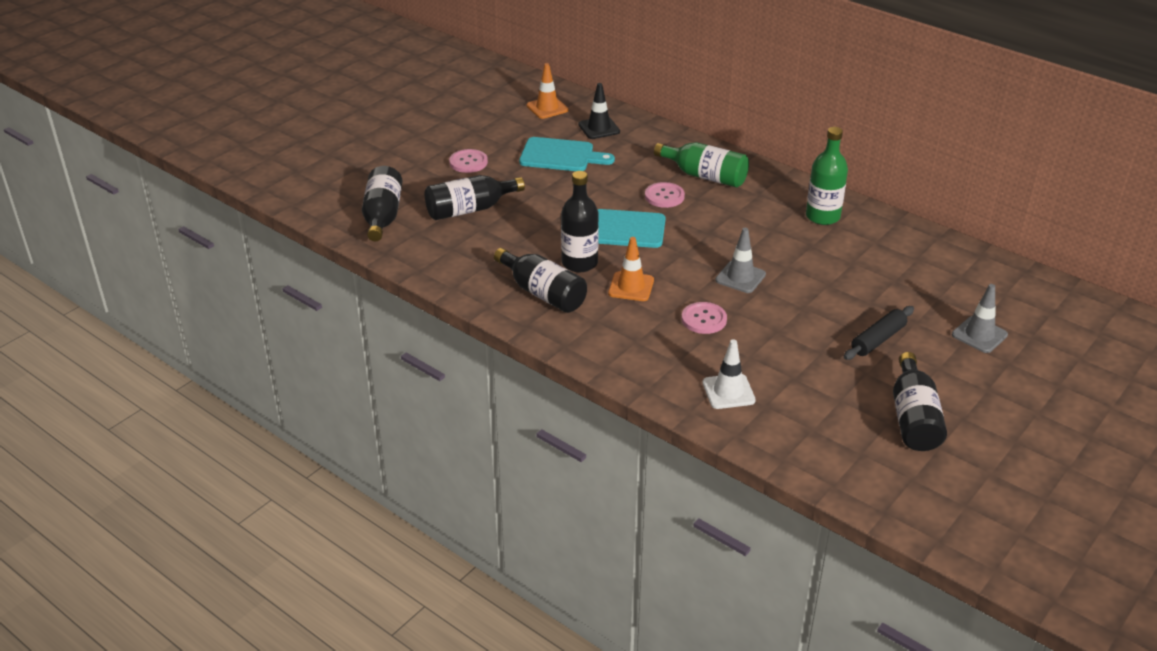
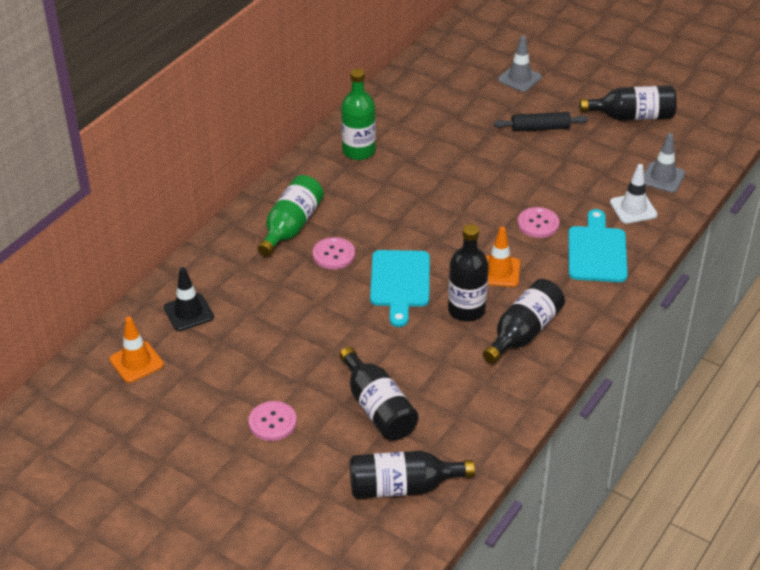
camera: 95 degrees left, 5 degrees up
(560, 156) = (253, 340): turquoise cutting board -> turquoise cutting board (597, 251)
(740, 277) = (468, 202): grey traffic cone -> grey traffic cone (662, 177)
(878, 340) = (540, 128): black rolling pin -> black rolling pin turned 45 degrees counterclockwise

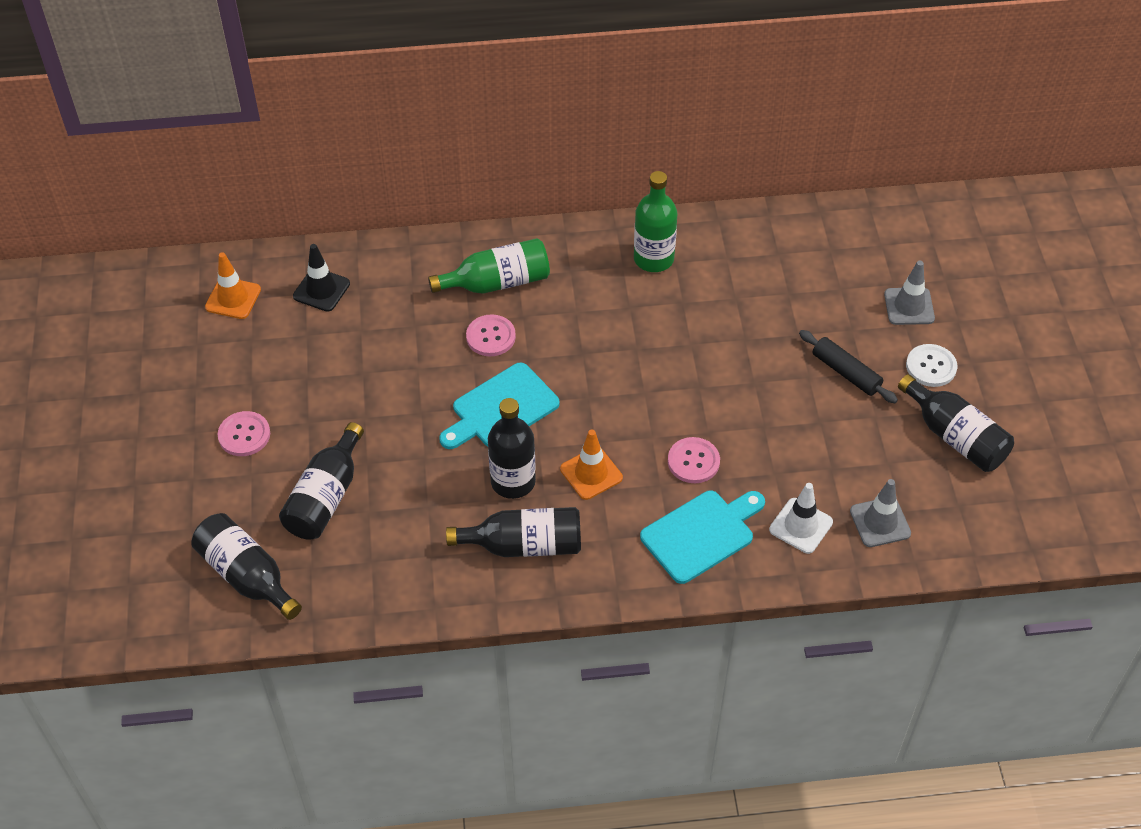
camera: 50 degrees right, 10 degrees up
(572, 96) = (931, 367): none -> white button

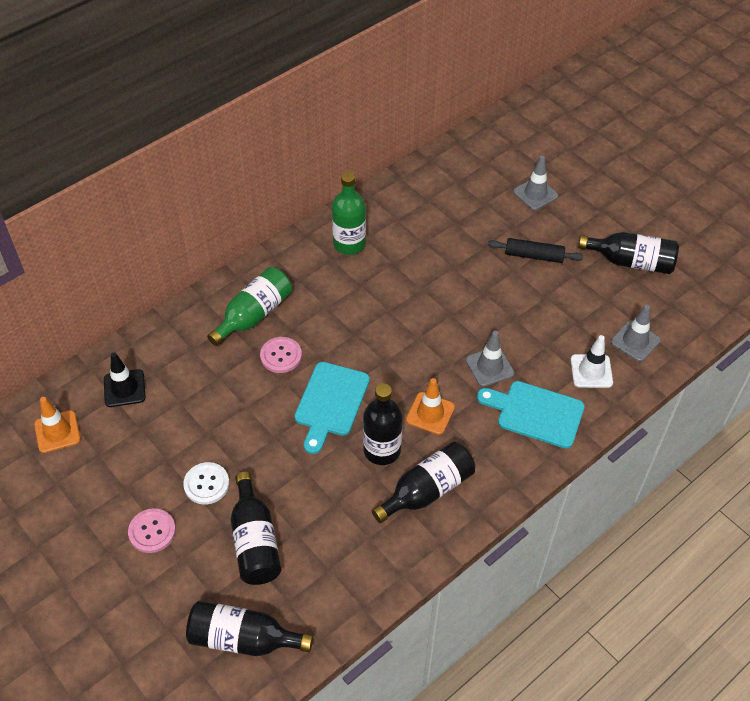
camera: 35 degrees left, 0 degrees up
(693, 461) = (489, 367): pink button -> grey traffic cone
(701, 534) = (536, 413): turquoise cutting board -> turquoise cutting board turned 90 degrees counterclockwise
(931, 367) = (580, 225): white button -> white button (206, 484)

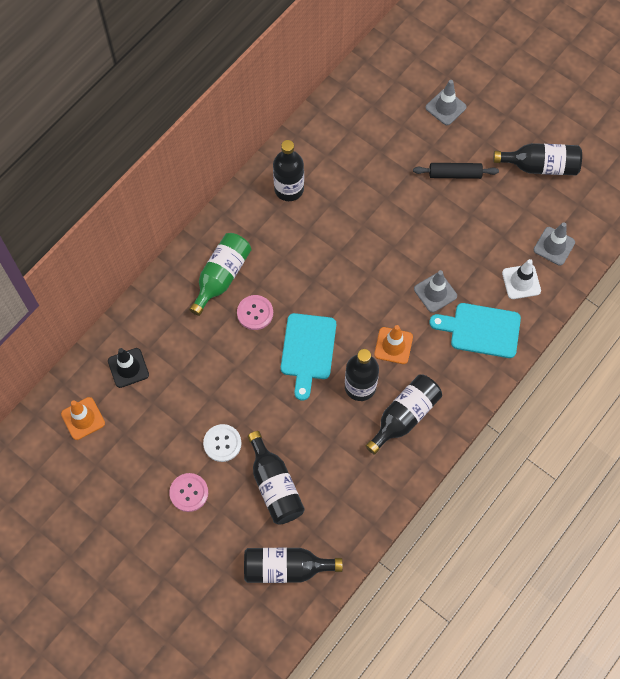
camera: 10 degrees left, 15 degrees up
(349, 244) = (289, 189): green bottle -> black bottle

